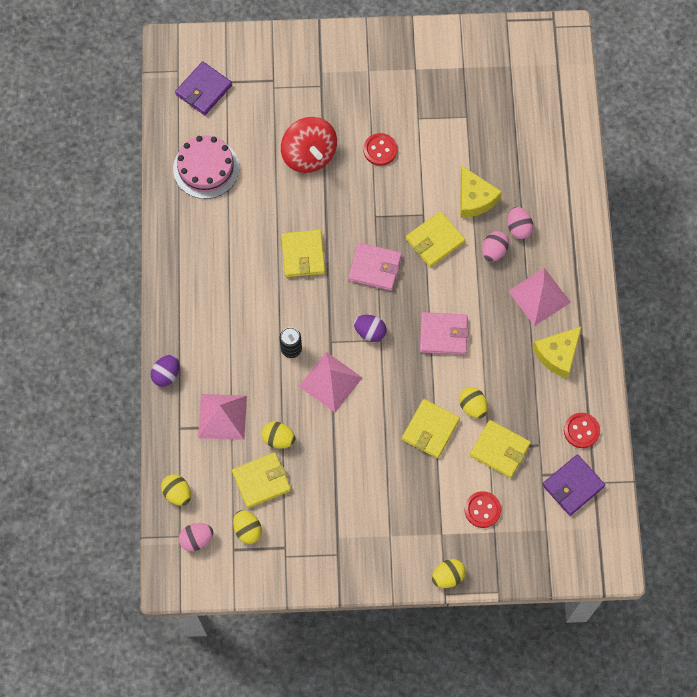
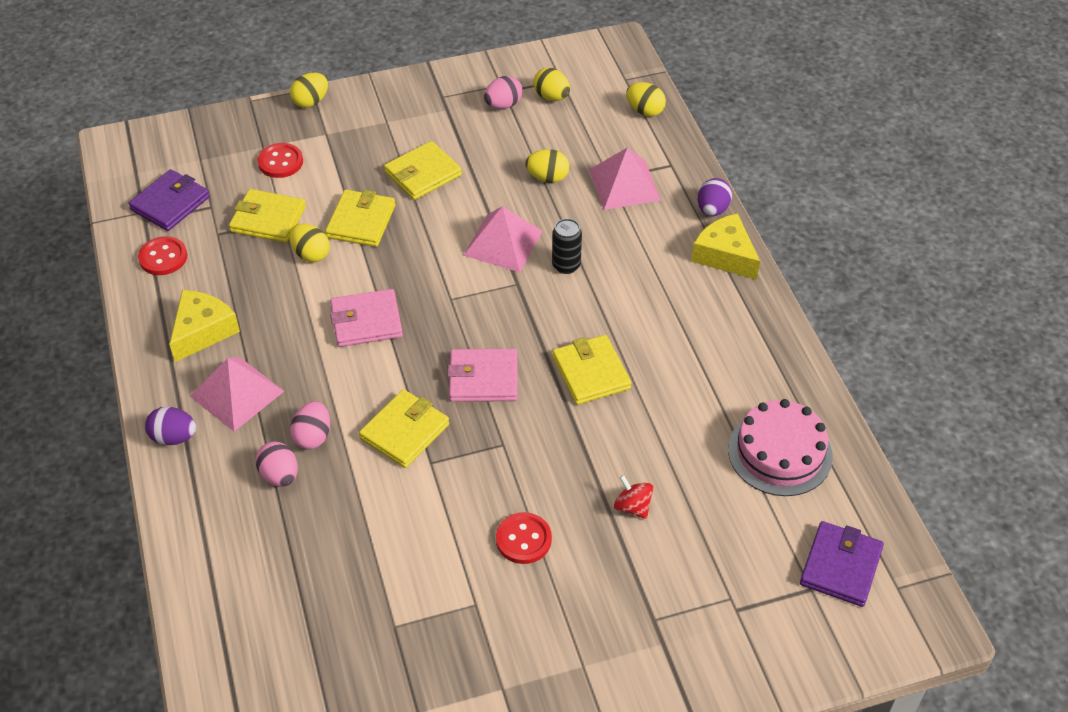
camera: 165 degrees right, 20 degrees down
(196, 539) = (605, 80): pink egg -> pink egg (503, 105)
(261, 481) = (553, 138): yellow wallet -> yellow wallet (423, 174)
(309, 155) = (632, 507): red spinning top -> red spinning top, size x0.47
(370, 332) = (467, 304): purple egg -> purple egg (174, 437)
(474, 198) = (356, 502): yellow cheese -> yellow cheese (725, 255)

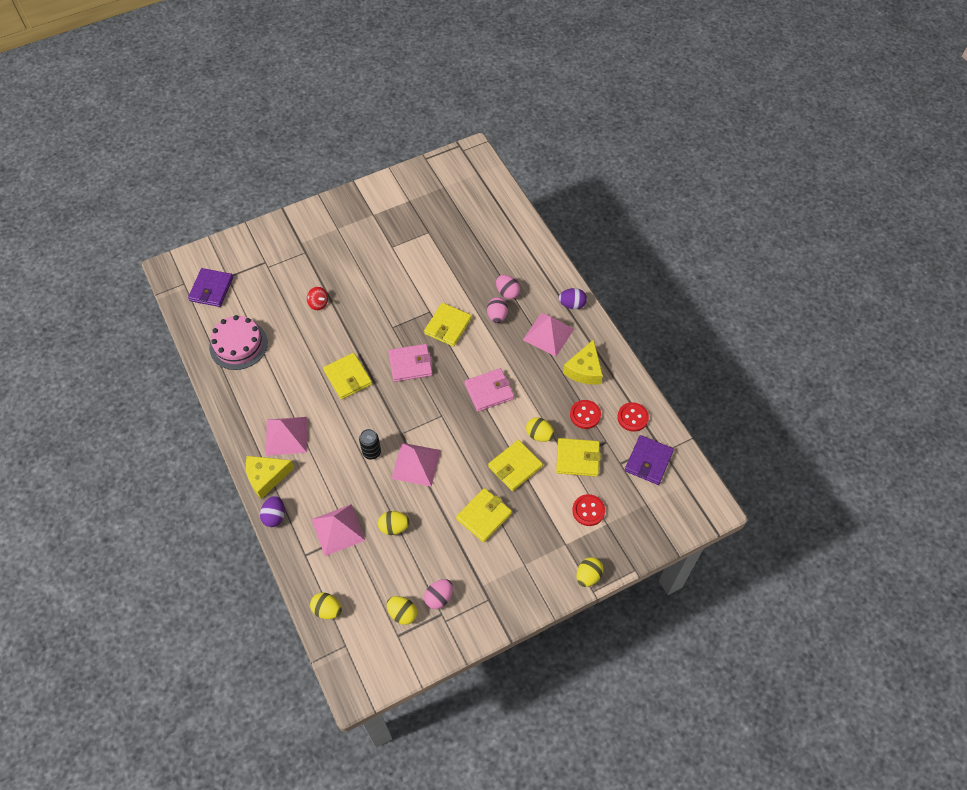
camera: 170 degrees right, 10 degrees up
(361, 221) = (515, 467): yellow wallet -> yellow wallet turned 45 degrees clockwise
(523, 539) = (373, 279): red button -> red button (585, 415)
(695, 304) = (286, 435): none -> pink pyramid
(725, 255) = (266, 477): yellow cheese -> yellow cheese turned 120 degrees clockwise

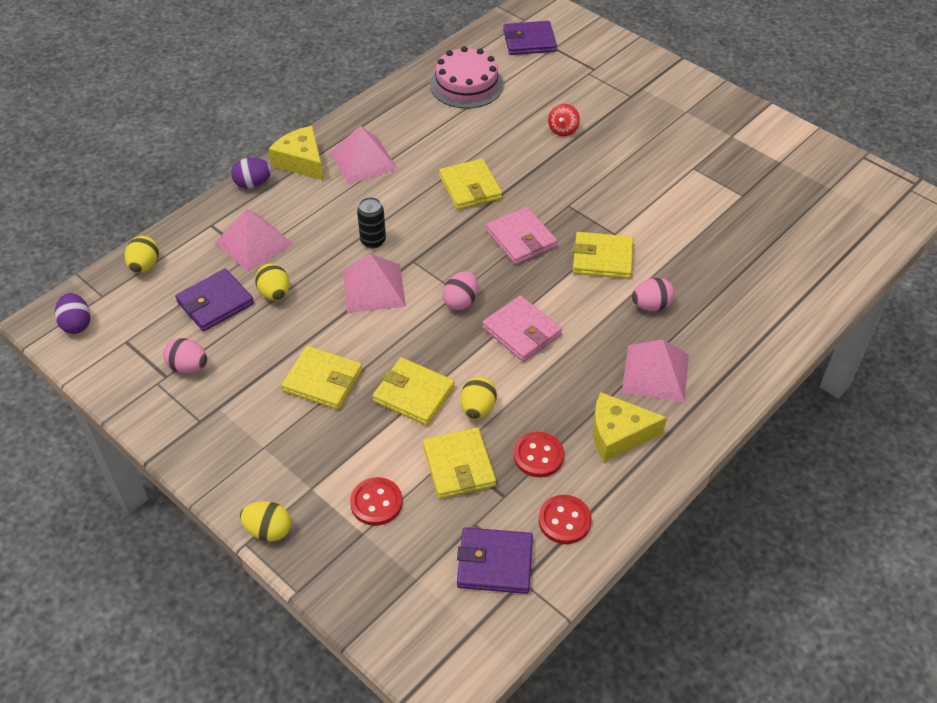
camera: 70 degrees right, 10 degrees down
(348, 377) = (470, 187): yellow wallet -> yellow wallet turned 60 degrees counterclockwise
(386, 568) = (215, 303): none -> purple wallet
(402, 613) = (157, 337): yellow egg -> none
(507, 292) = (698, 306): pink egg -> pink egg (461, 301)
(572, 304) = (726, 387): purple egg -> purple egg (77, 324)

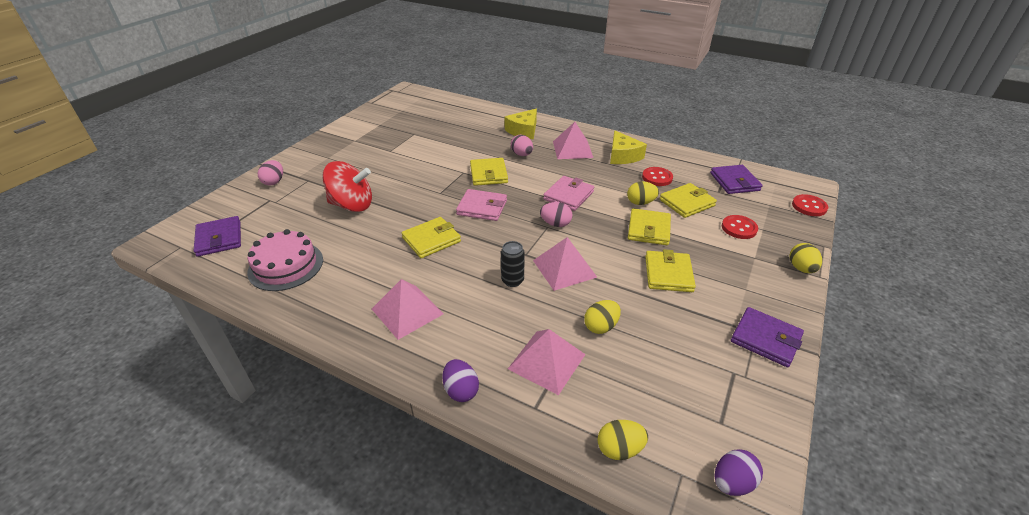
camera: 105 degrees left, 10 degrees down
(188, 367) = (713, 360): pink egg -> pink egg (274, 182)
(215, 303) = (634, 366): purple wallet -> purple wallet (765, 339)
(301, 161) = (416, 358): yellow cheese -> yellow cheese (523, 131)
(521, 239) = (482, 207): pink wallet -> pink wallet turned 60 degrees clockwise
(563, 130) = (352, 205): red spinning top -> red spinning top, size x2.14
(564, 520) = (690, 165): red button -> red button (809, 206)

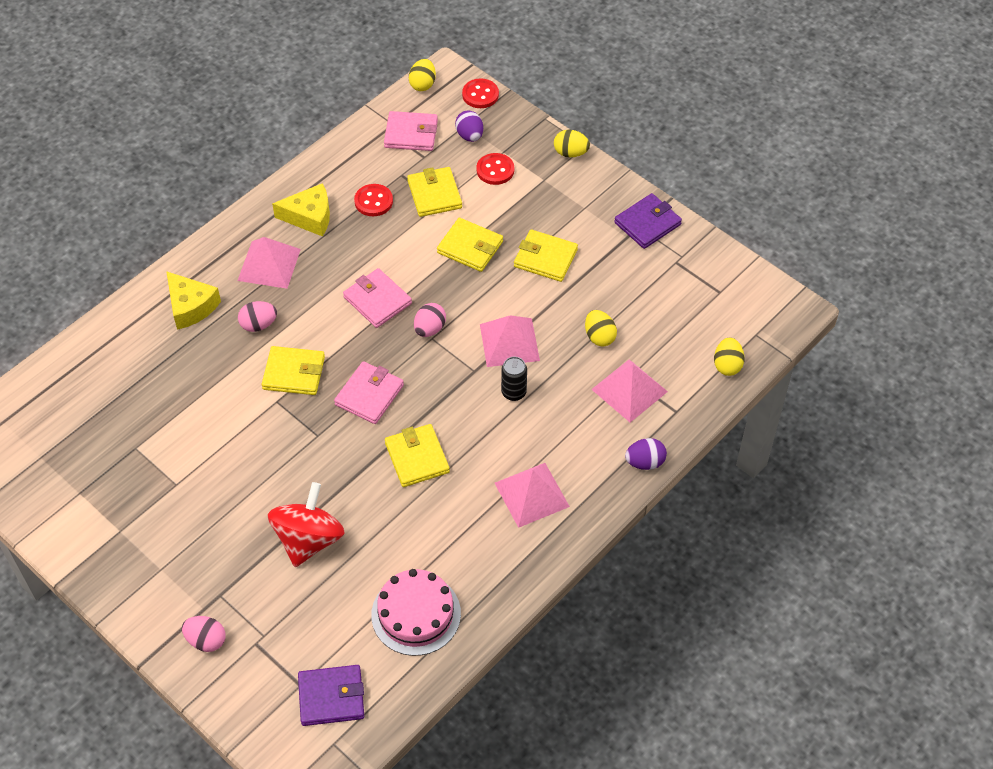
camera: 75 degrees left, 15 degrees up
(640, 202) = (418, 236): yellow egg -> yellow egg (423, 84)
(732, 482) = (768, 307): purple egg -> purple egg (469, 136)
(734, 182) = (411, 134): purple wallet -> pink wallet

